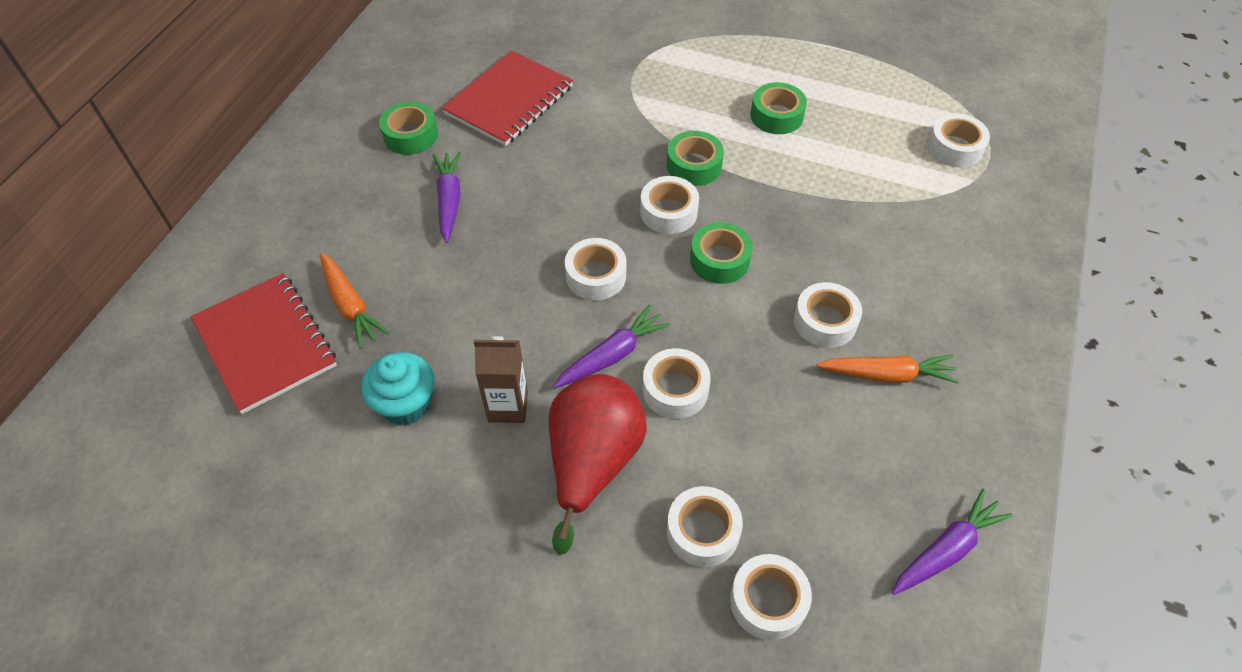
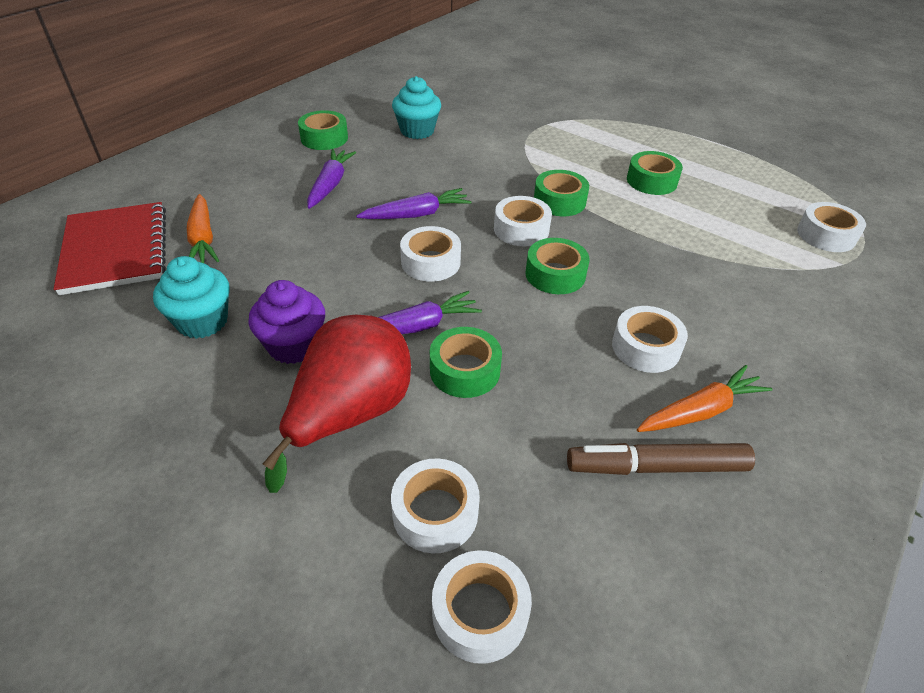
camera: 15 degrees right, 10 degrees down
(508, 406) = (294, 346): brown carton -> purple cupcake
(509, 100) = (417, 131): red notebook -> turquoise cupcake
(675, 389) = (465, 370): white tape -> green tape
(865, 438) = (657, 467): none -> brown marker
(887, 374) = (701, 411): orange carrot -> orange carrot turned 45 degrees counterclockwise
(946, 549) = (726, 617): purple carrot -> purple carrot (416, 214)

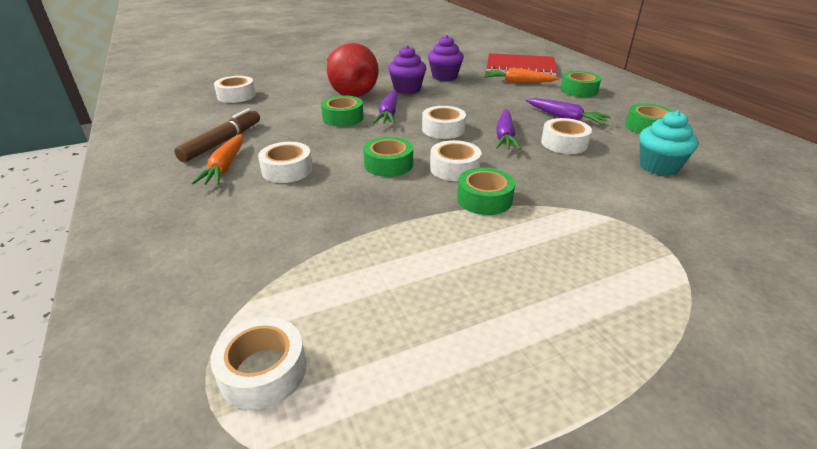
camera: 120 degrees right, 10 degrees down
(202, 321) = (444, 77): turquoise cupcake -> purple cupcake
(435, 513) = (281, 97): white tape -> white tape (564, 143)
(651, 181) = (488, 276): green tape -> green tape (579, 90)

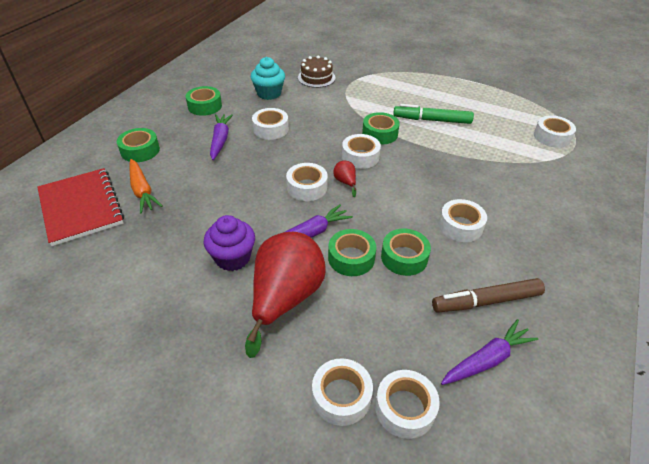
camera: 130 degrees left, 10 degrees up
(225, 167) = (503, 262): orange carrot -> none
(272, 87) = (341, 396): none -> white tape
(388, 164) = (391, 185): green tape -> green tape (404, 257)
(425, 146) = (345, 182): none -> red pear
(444, 77) = (163, 250): purple cupcake -> none
(470, 259) = (432, 120): none -> green marker
(504, 136) = (287, 155): purple carrot -> purple carrot (487, 359)
(696, 217) = (316, 78): none -> brown cake

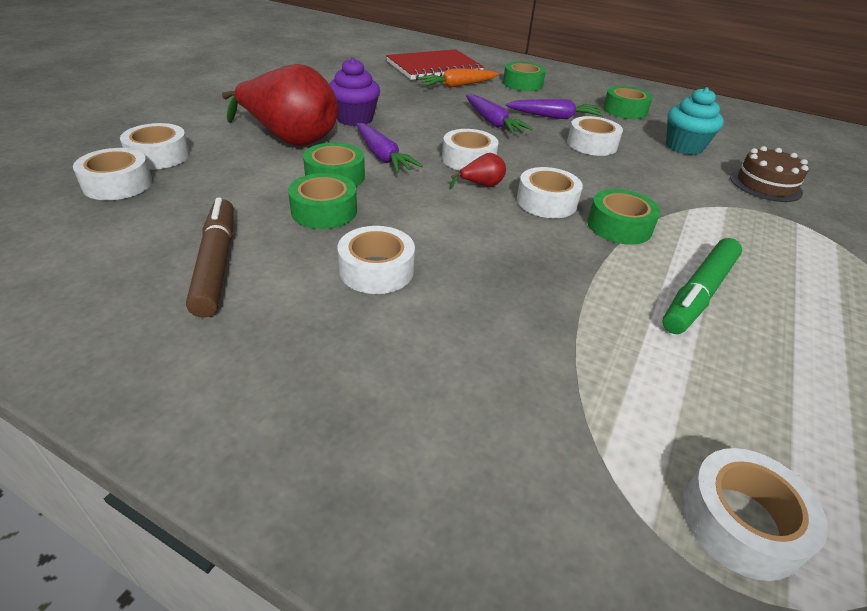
camera: 90 degrees right, 5 degrees down
(432, 120) = (699, 293): green marker -> green marker turned 150 degrees counterclockwise
(487, 359) = (129, 245): purple carrot -> purple carrot (492, 122)

